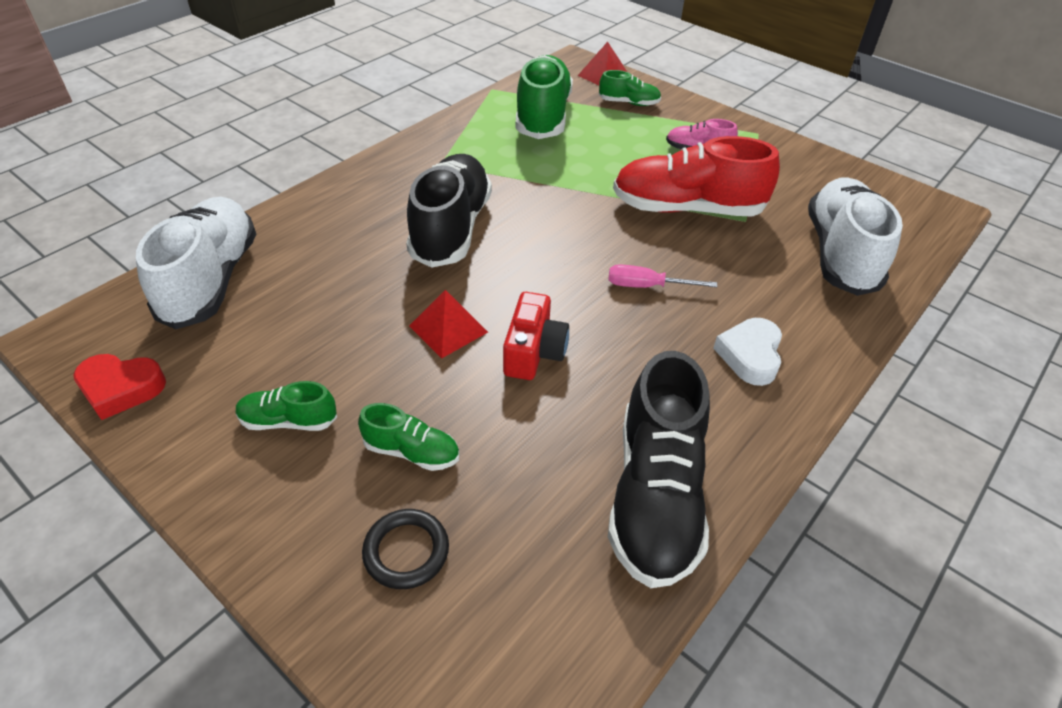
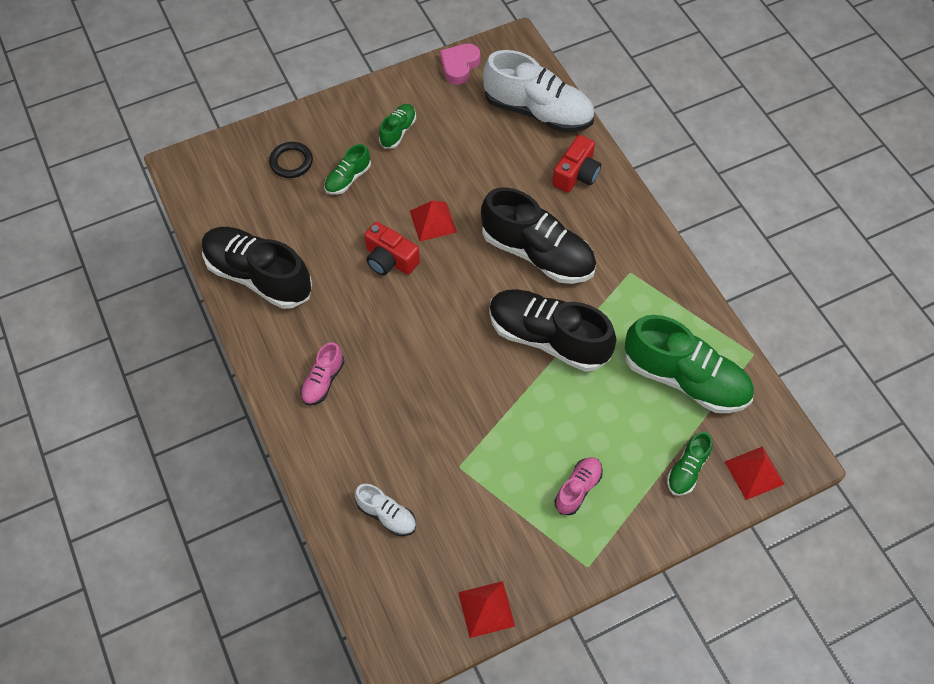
camera: 115 degrees right, 15 degrees up
(121, 389) = (459, 66): red heart -> pink heart
(316, 224) = (576, 174): none -> red camera
(557, 198) = (547, 338): none -> black shoe
(647, 286) = (417, 352): pink screwdriver -> none
(686, 208) = (494, 429): red shoe -> none
(750, 355) = (323, 381): white heart -> pink shoe
(840, 253) = (387, 515): white shoe -> white shoe, size x0.48
(849, 174) = (486, 609): none -> red pyramid

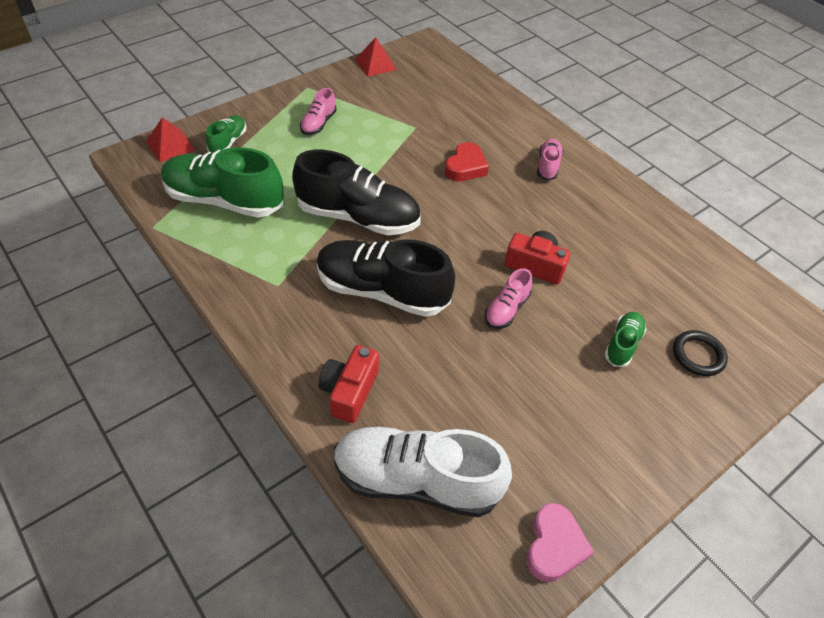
camera: 165 degrees right, 10 degrees down
(258, 276) = (653, 235): black shoe -> none
(387, 515) = (460, 98): white shoe -> none
(398, 131) = (594, 417): green shoe -> none
(417, 392) = (465, 167): none -> red heart
(432, 221) = (506, 309): red pyramid -> pink shoe

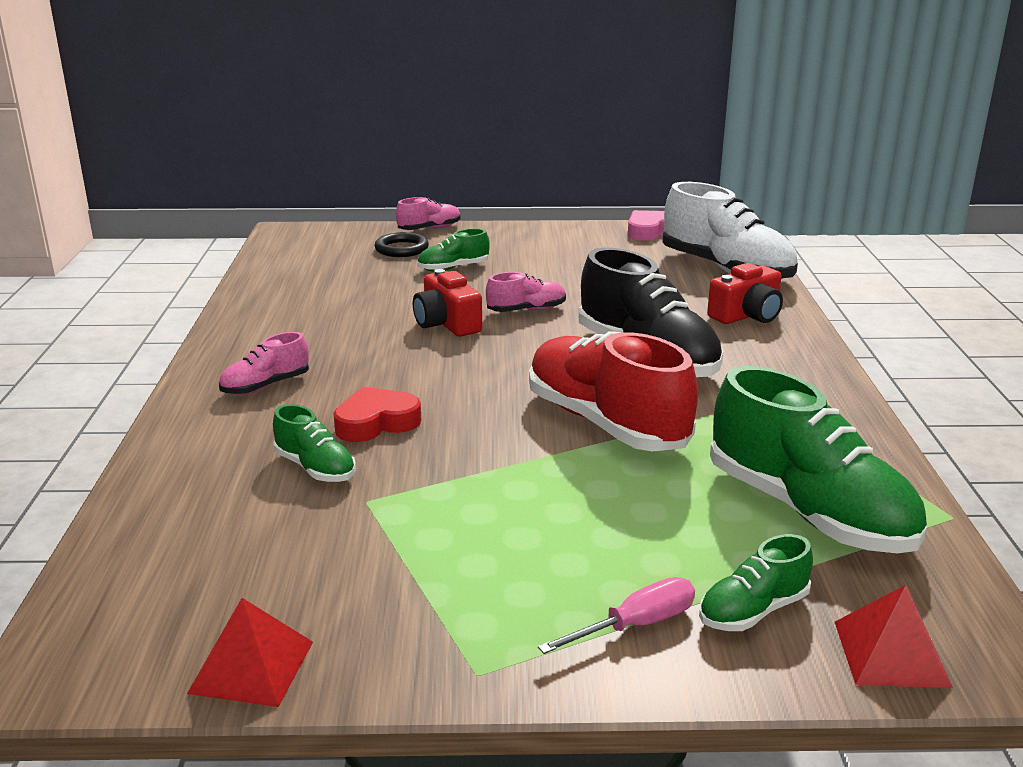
camera: 140 degrees left, 25 degrees down
(268, 120) = (635, 625): none -> pink screwdriver
(318, 124) = (535, 576): pink shoe -> pink shoe (429, 229)
(358, 217) = (605, 423): black shoe -> red shoe
(455, 132) = (315, 468): none -> green shoe

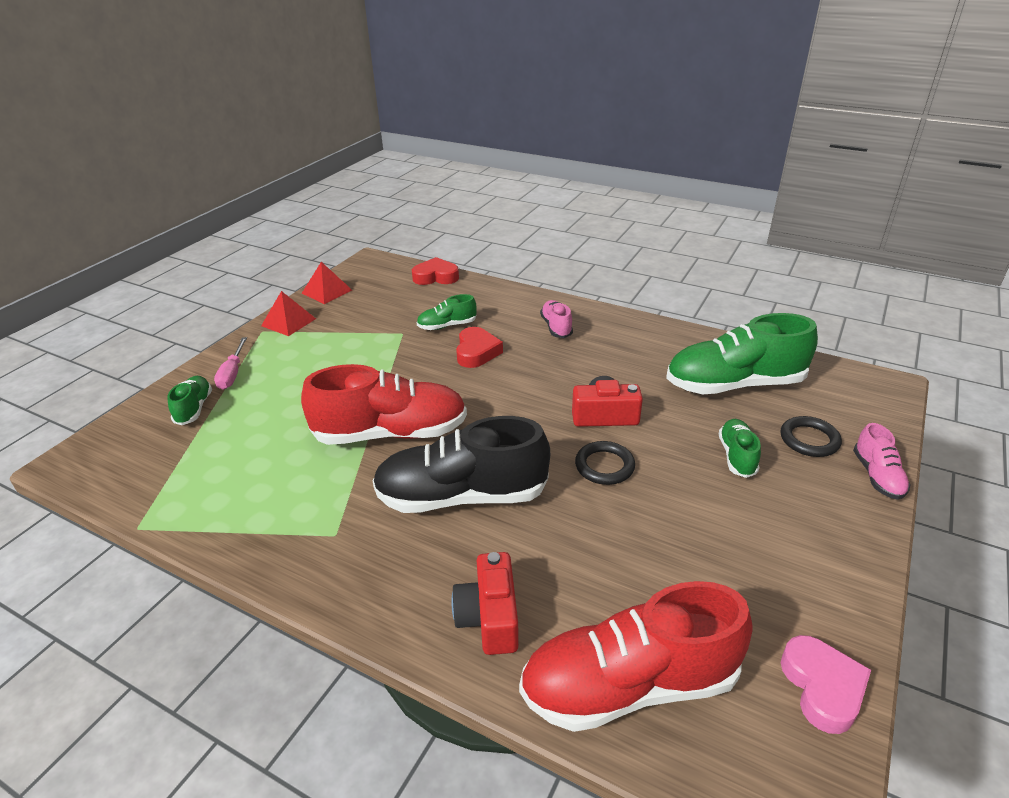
camera: 120 degrees right, 10 degrees up
(122, 542) = (436, 277): none -> red heart
(526, 310) = (604, 466): pink shoe -> black ring
(726, 270) = (629, 685): white shoe -> red shoe
(808, 511) = (219, 468): green shoe -> green shoe (734, 385)
(891, 653) = (120, 433): red pyramid -> red pyramid (288, 322)

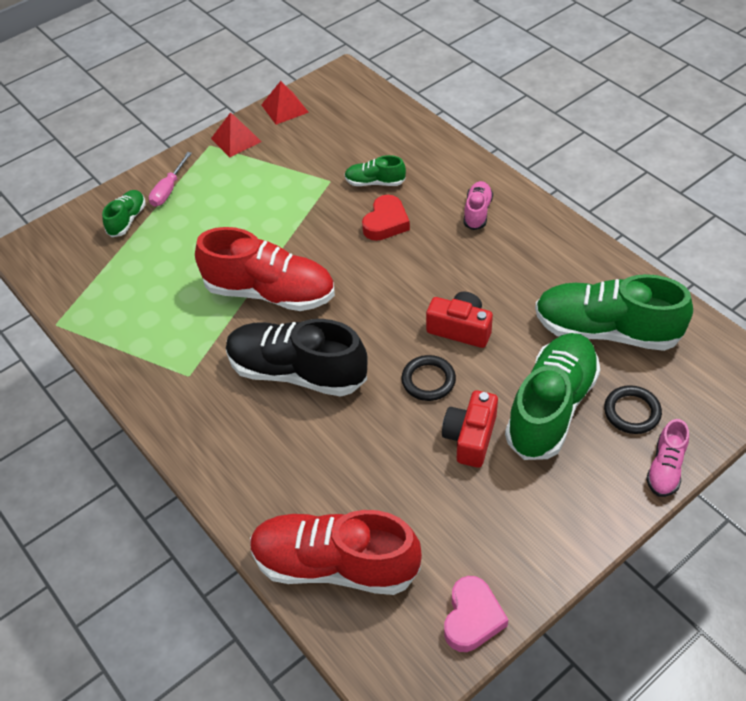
camera: 25 degrees right, 15 degrees up
(436, 277) = (395, 114): red heart -> none
(489, 617) = (266, 480): red camera -> red camera (470, 437)
(737, 456) = (551, 407): green shoe -> green shoe, size x2.07

